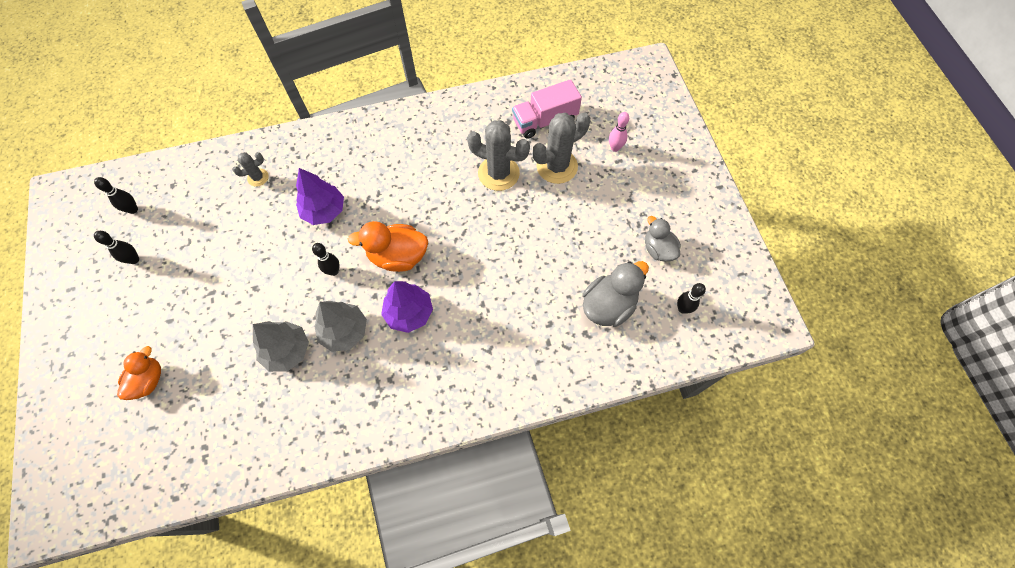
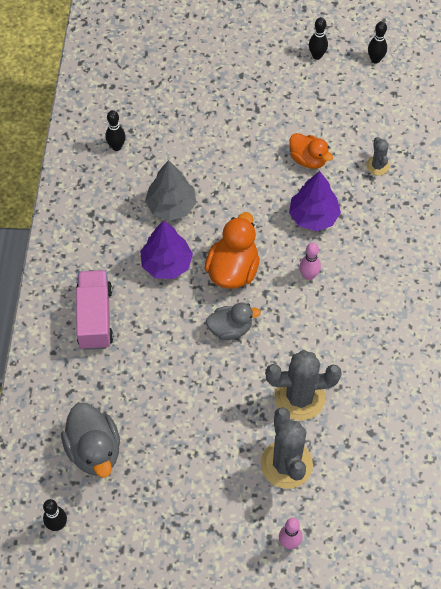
camera: 110 degrees right, 5 degrees down
(148, 380) = (189, 55): orange duck -> orange duck (308, 159)
(287, 351) = (172, 158): grey tree -> none
(333, 271) = (239, 210): black bowling pin -> black bowling pin (116, 147)
(385, 198) = (308, 275): none -> pink bowling pin
(498, 173) = (299, 397): grey cactus -> grey cactus turned 45 degrees clockwise
(545, 120) = (358, 475): pink truck -> pink truck (95, 318)
(658, 249) = (136, 531): grey duck -> grey duck (230, 328)

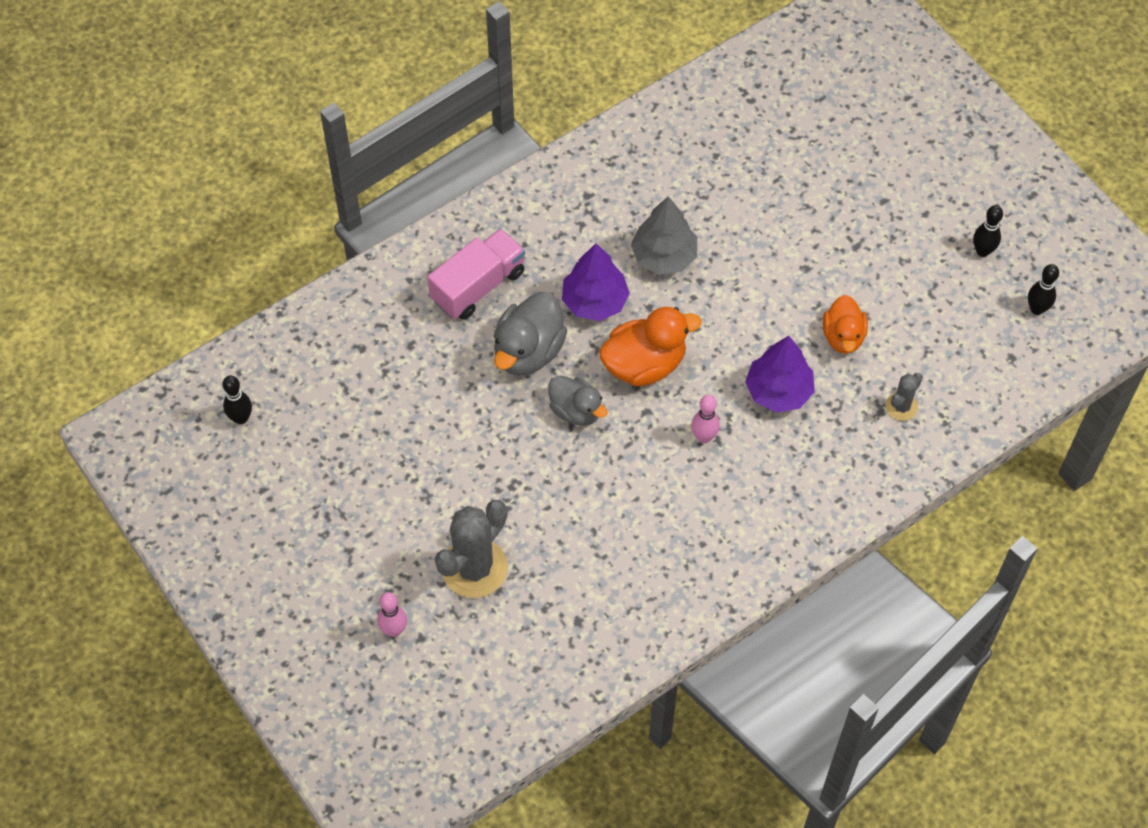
camera: 50 degrees right, 0 degrees up
(94, 450) = (340, 391): grey duck -> grey duck (528, 351)
(116, 147) = (684, 158): black bowling pin -> none
(299, 397) = (558, 528): grey cactus -> none

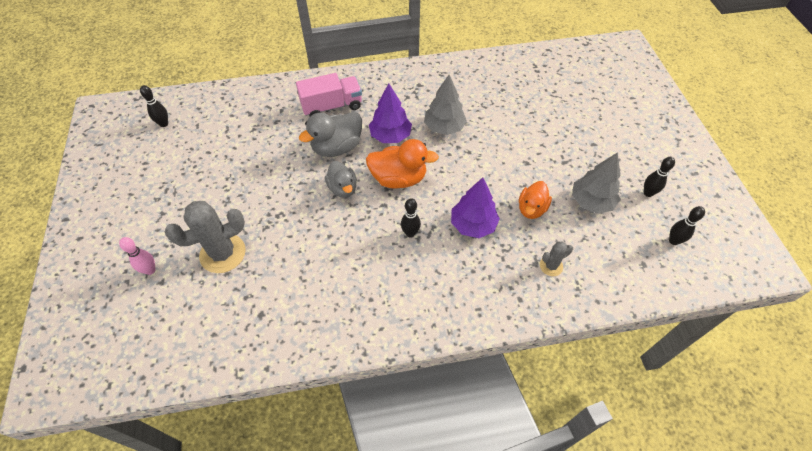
camera: 25 degrees right, 5 degrees down
(704, 437) = (410, 233): pink bowling pin -> black bowling pin
(915, 294) = (591, 202): none -> grey tree

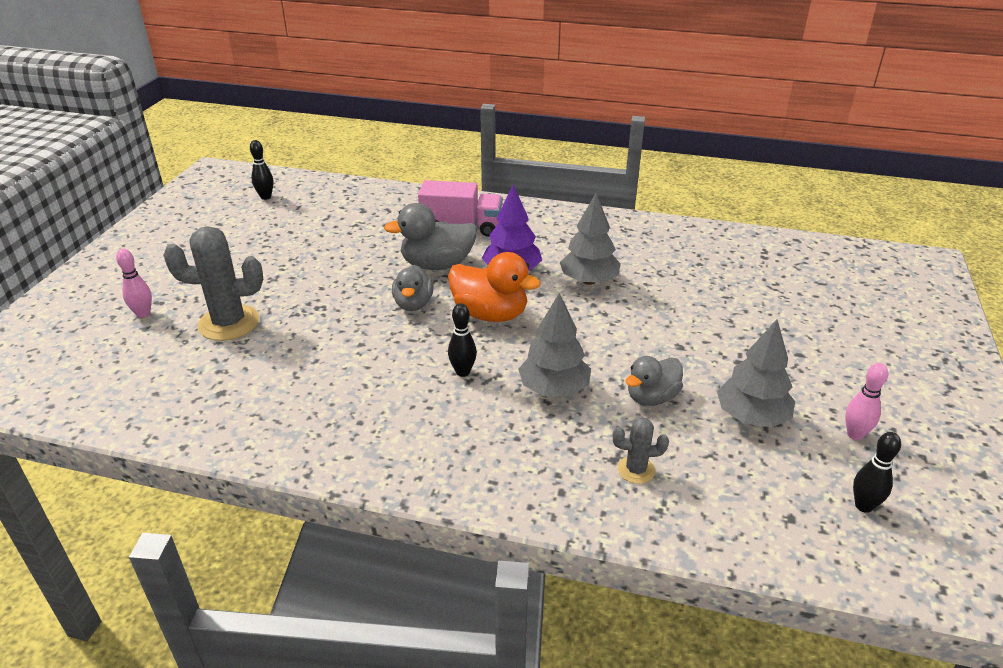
camera: 25 degrees right, 20 degrees down
(473, 225) = (554, 389): purple tree -> grey tree
(531, 209) = (652, 397): orange duck -> grey duck
(648, 193) = (855, 434): black bowling pin -> pink bowling pin

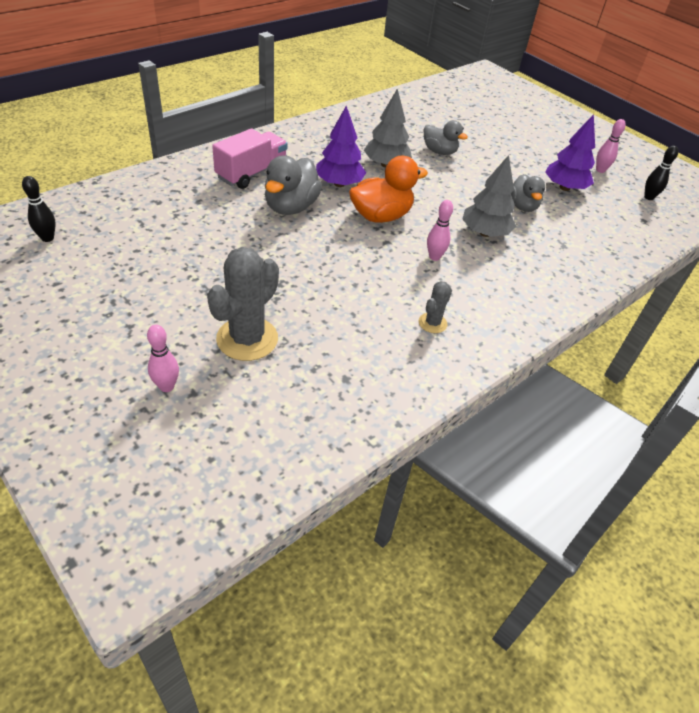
camera: 60 degrees left, 10 degrees up
(413, 304) = (331, 240): grey duck -> grey duck (439, 152)
(463, 372) = (434, 257): black bowling pin -> pink bowling pin
(636, 470) = (578, 243): grey cactus -> grey cactus (432, 323)
(751, 417) = (564, 188): grey tree -> purple tree

